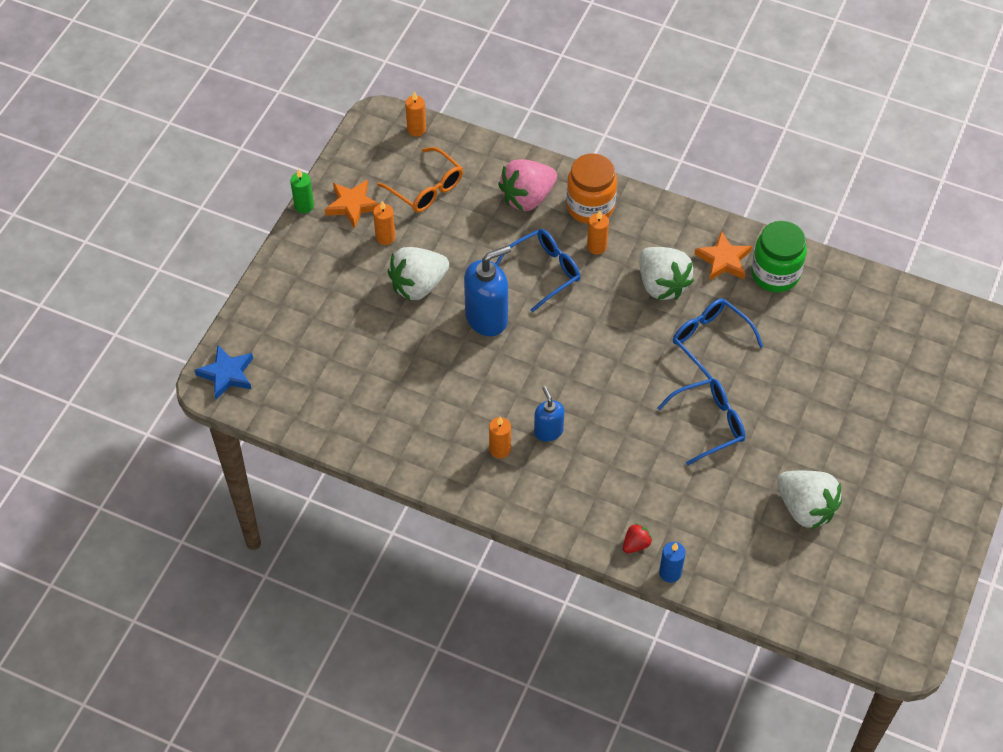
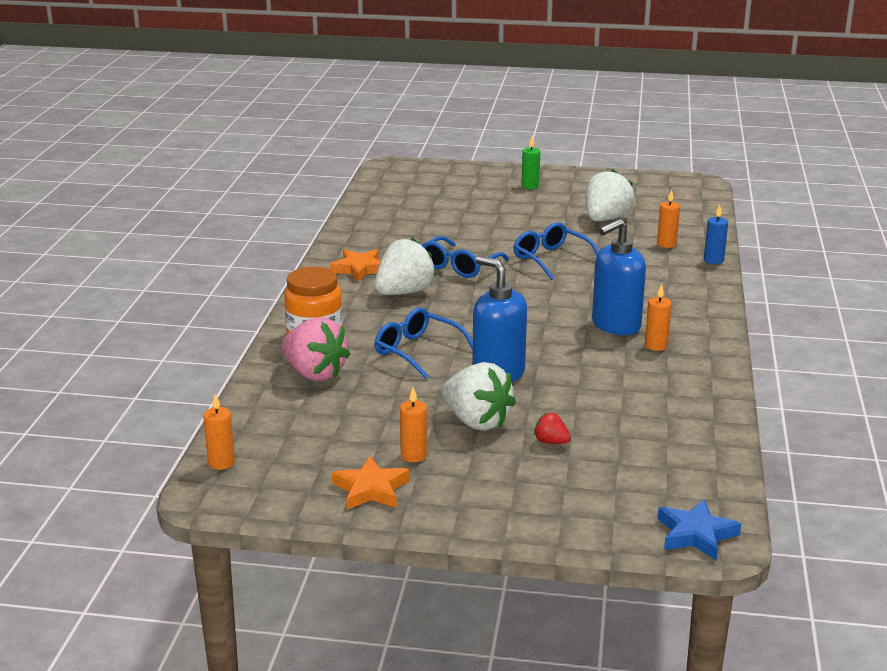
camera: 105 degrees left, 30 degrees down
(304, 206) = (387, 528): green candle -> green candle (530, 186)
(426, 188) = (323, 439): orange glasses -> none
(548, 431) = (615, 325): blue soap dispenser -> blue soap dispenser, size x1.73
(596, 247) = (369, 328): orange candle -> orange candle (666, 244)
(636, 544) = (700, 275): red strawberry -> red strawberry (551, 442)
(775, 274) = (365, 247): green jar -> none

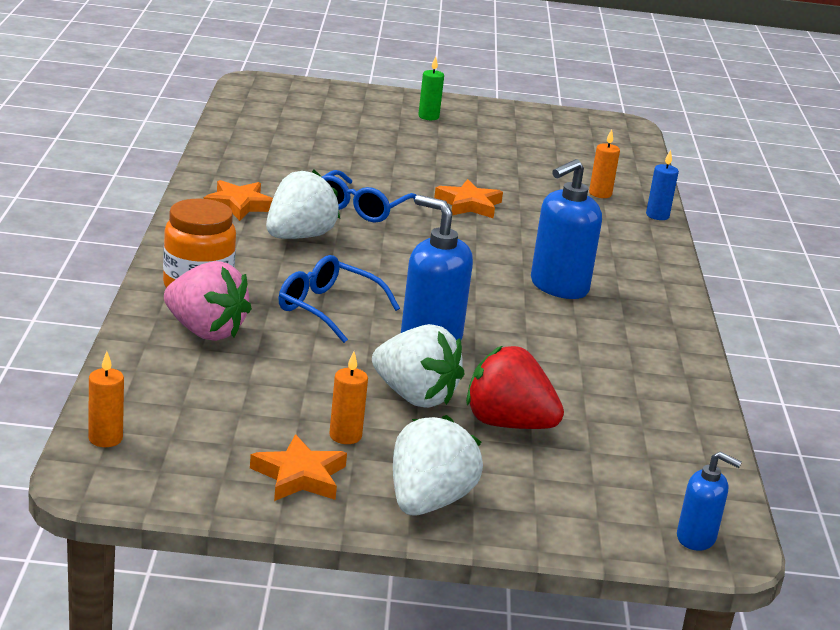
camera: 10 degrees left, 0 degrees up
(551, 259) = (469, 204): blue glasses -> orange star
(551, 442) = (508, 424): red strawberry -> red strawberry, size x2.17
(605, 219) = (524, 161): white strawberry -> white strawberry (428, 502)
(656, 345) = (609, 313): orange candle -> none
(695, 534) = (696, 538): blue star -> blue soap dispenser

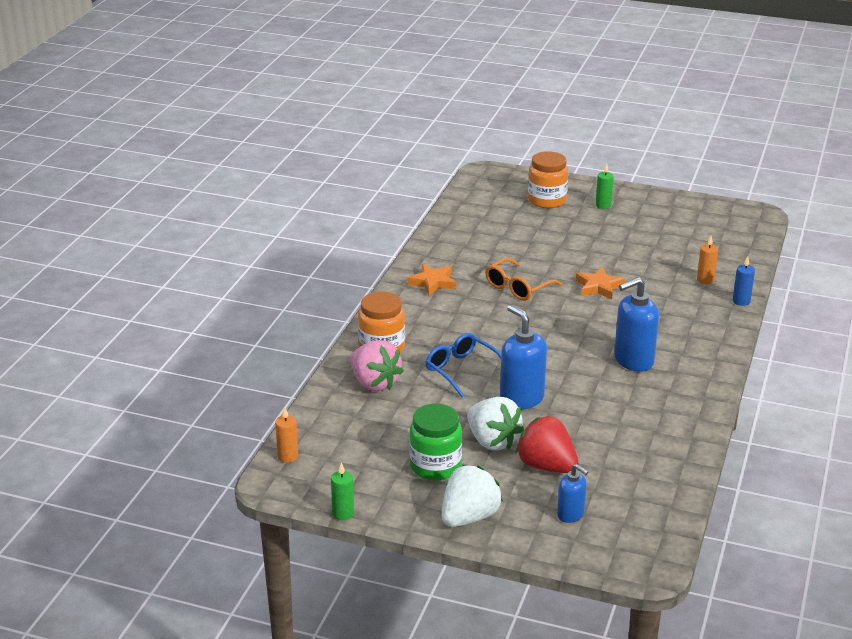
camera: 20 degrees right, 5 degrees up
(228, 514) = (343, 513): none -> green candle
(299, 236) = (464, 310): white strawberry -> none
(299, 476) = (395, 492): orange star -> none
(345, 436) = (435, 466): orange candle -> green jar
(352, 112) = (547, 200): none -> orange jar
(360, 208) = (517, 287): blue glasses -> orange glasses
(696, 538) = (634, 559): blue soap dispenser -> blue soap dispenser (570, 514)

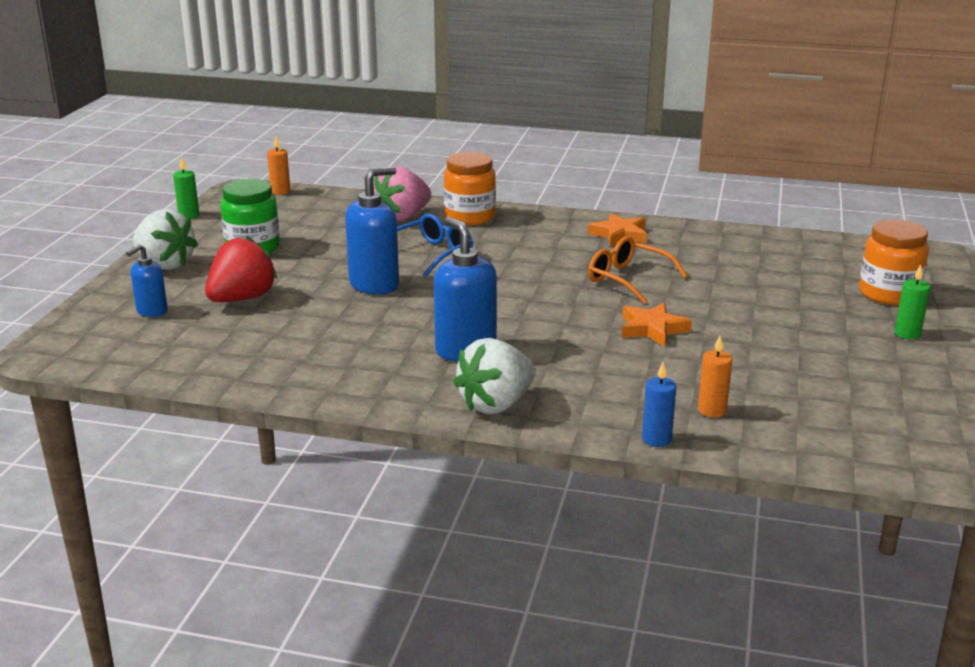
camera: 85 degrees right, 5 degrees down
(492, 441) = (293, 272): white strawberry -> white strawberry (496, 404)

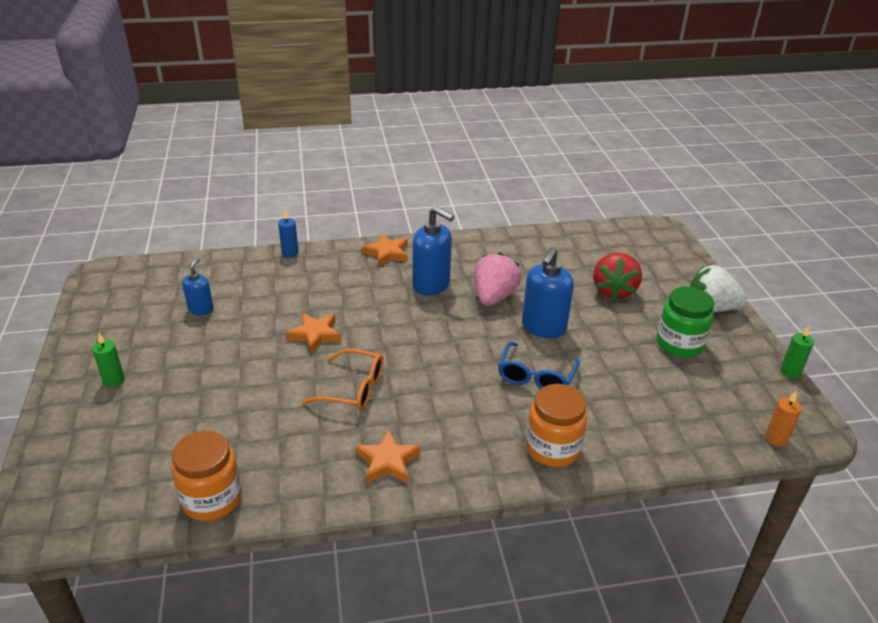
camera: 155 degrees right, 10 degrees up
(151, 311) = (651, 267): blue soap dispenser -> blue soap dispenser (201, 309)
(403, 217) = (614, 428): pink strawberry -> pink strawberry (494, 297)
(496, 404) = (387, 253): white strawberry -> orange star
(712, 410) = (262, 277): orange candle -> none
(888, 294) = (114, 432): orange jar -> orange jar (212, 499)

